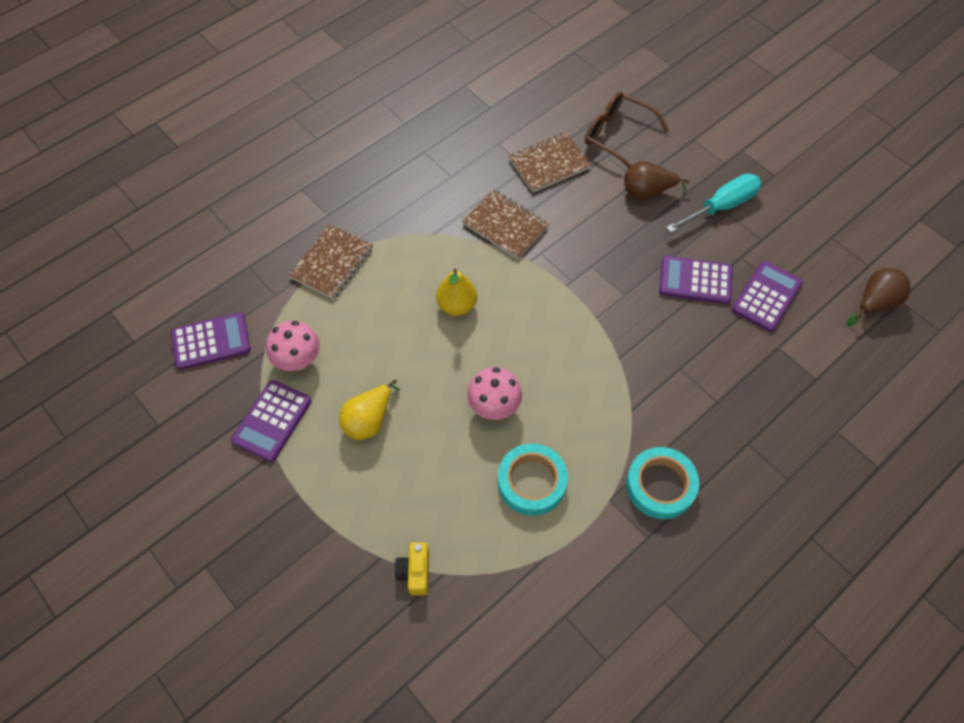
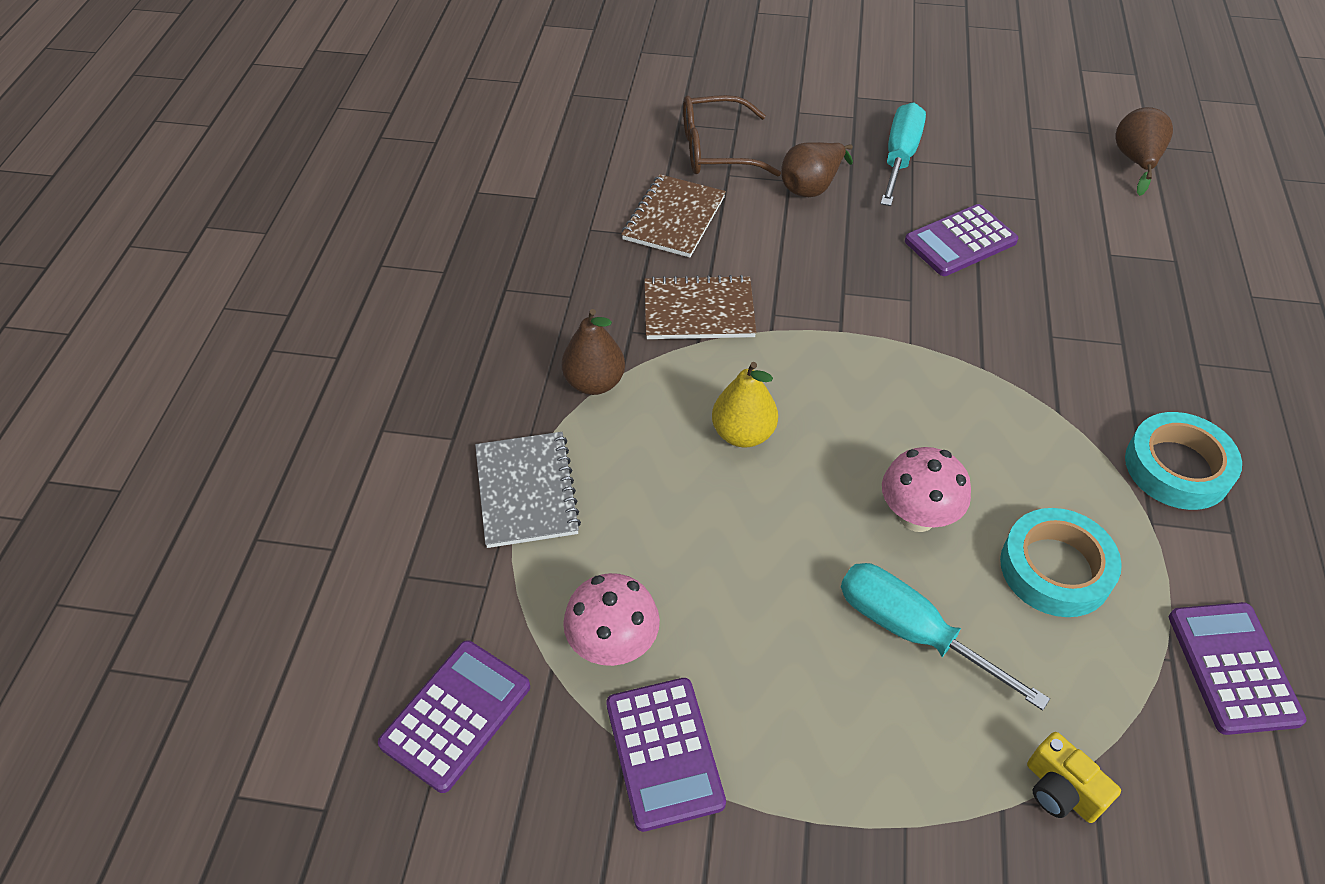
camera: 40 degrees left, 10 degrees down
(332, 263) = (526, 491): brown notebook -> grey notebook
(369, 420) = (791, 648): yellow pear -> none
(415, 230) = (594, 383): none -> brown pear
(429, 456) = (913, 632): none -> turquoise screwdriver
(766, 296) = (1041, 214): purple calculator -> purple calculator (1233, 668)

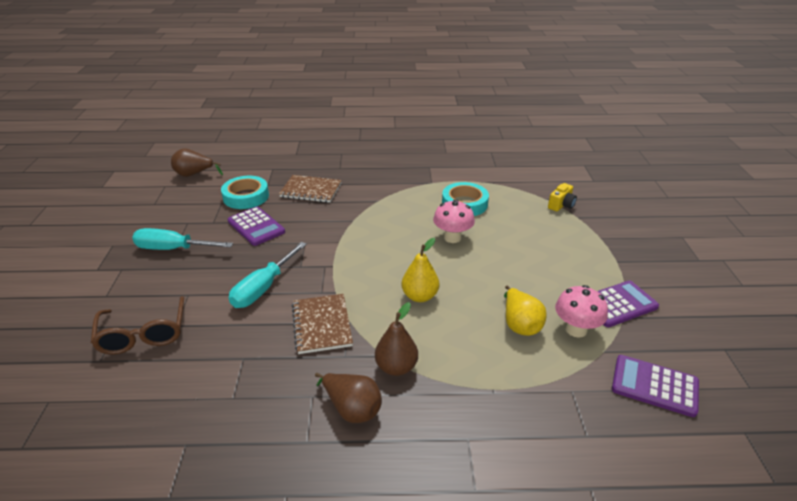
camera: 100 degrees left, 15 degrees down
(526, 491) = (496, 385): grey notebook -> none
(645, 560) = (520, 324): none -> yellow pear
(674, 218) = (224, 348): brown notebook -> brown notebook (311, 190)
(811, 187) = (197, 284): brown pear -> brown pear (352, 409)
(913, 632) = (514, 237): turquoise screwdriver -> turquoise screwdriver (264, 287)
(1177, 467) = (400, 175): turquoise tape -> turquoise tape (246, 196)
(1233, 668) = (490, 171): purple calculator -> none

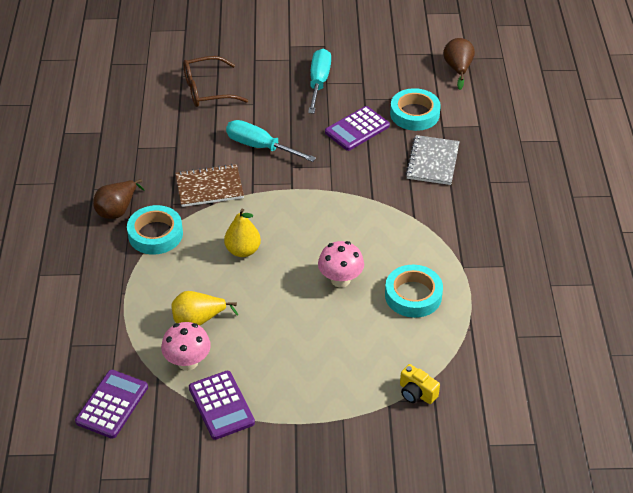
camera: 90 degrees right, 10 degrees up
(311, 190) = (432, 161): brown notebook -> grey notebook
(396, 367) = (155, 234): brown pear -> turquoise tape

